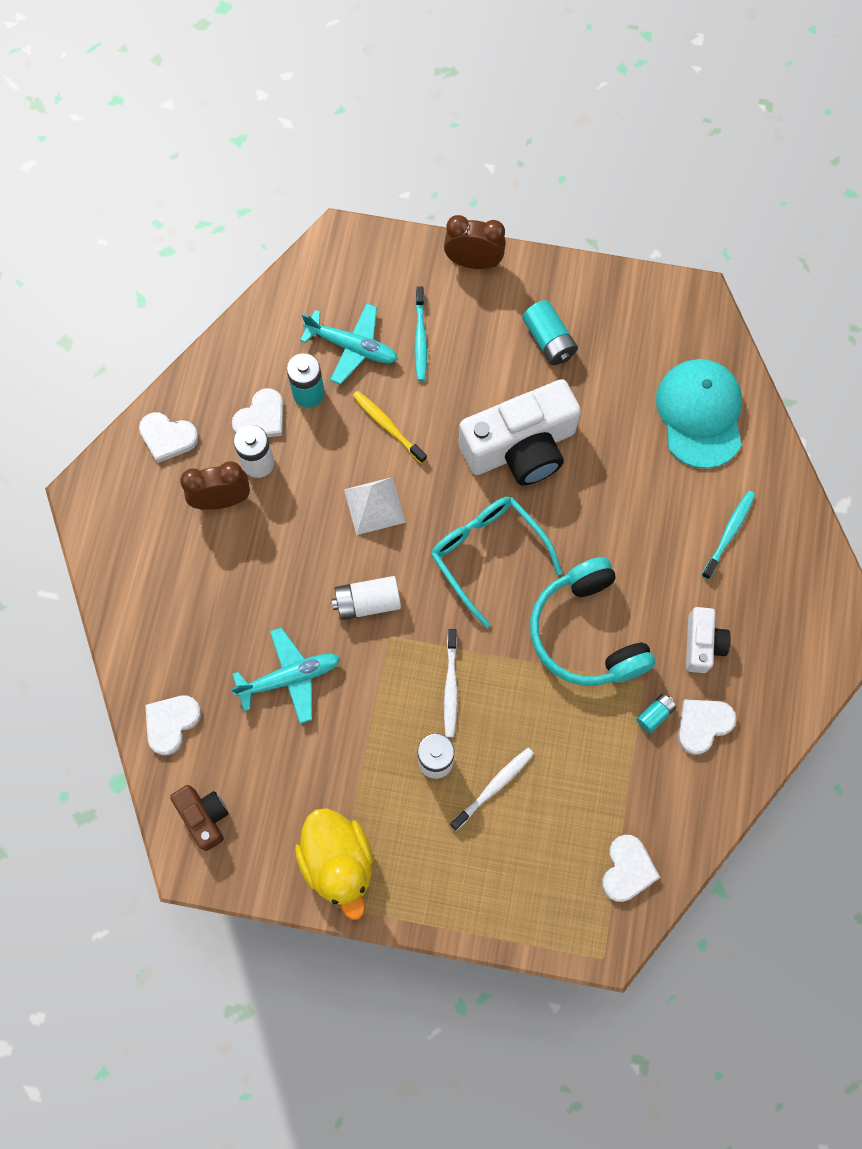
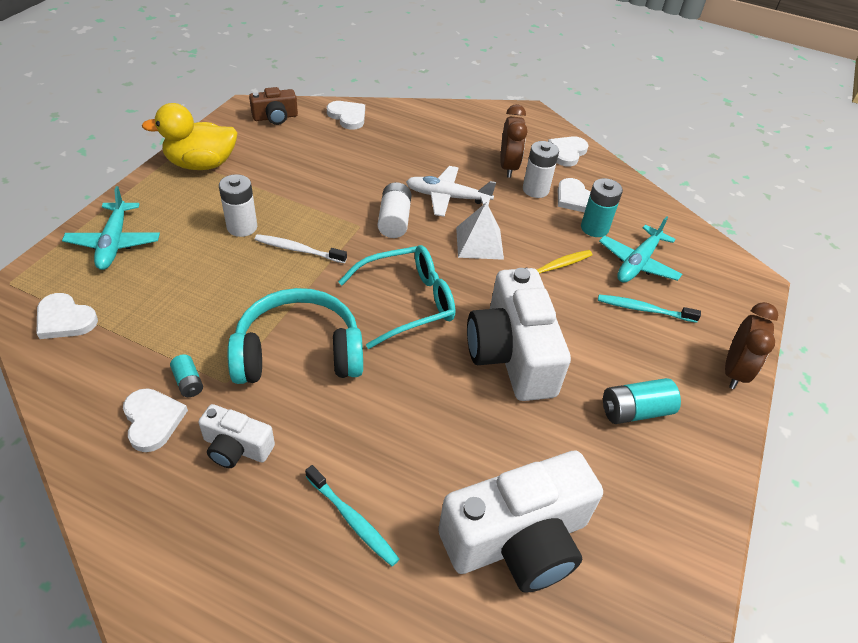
camera: 100 degrees right, 25 degrees down
(289, 678) = (352, 170): turquoise plane -> turquoise plane (114, 242)
(306, 556) = (447, 197): none -> white plane
(494, 787) = (198, 254): white toothbrush -> none
(700, 414) = (518, 539): turquoise cap -> white camera

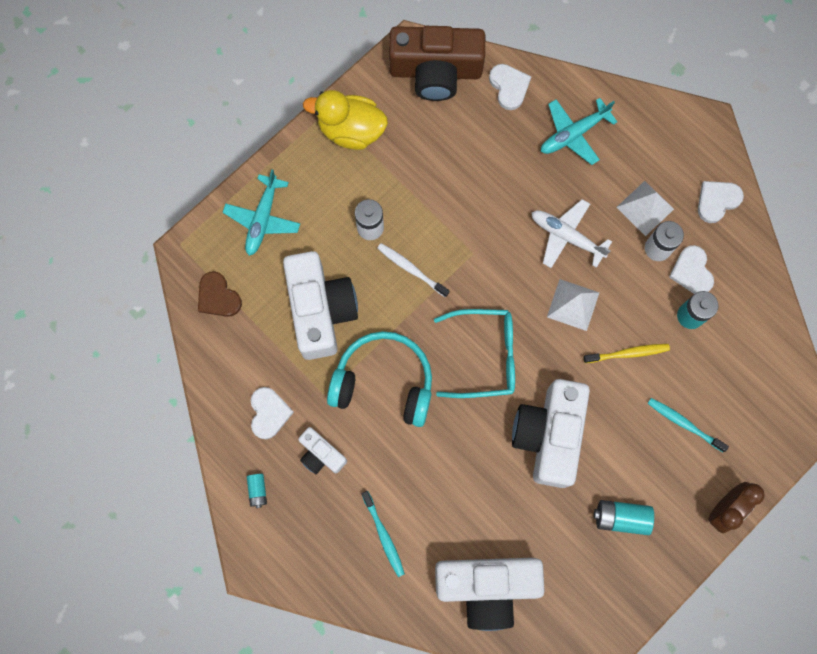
camera: 25 degrees right, 30 degrees up
(65, 319) = (218, 297): white heart -> brown heart
(188, 382) = (298, 386): turquoise battery -> turquoise battery (257, 490)
(201, 304) = (320, 310): none -> white camera
(275, 117) = (435, 71): brown camera -> brown camera, size x2.00
(394, 220) = (506, 255): white battery -> none
(508, 167) = (645, 208): brown clock -> white pyramid
(638, 263) = (708, 370): turquoise plane -> turquoise plane (574, 134)

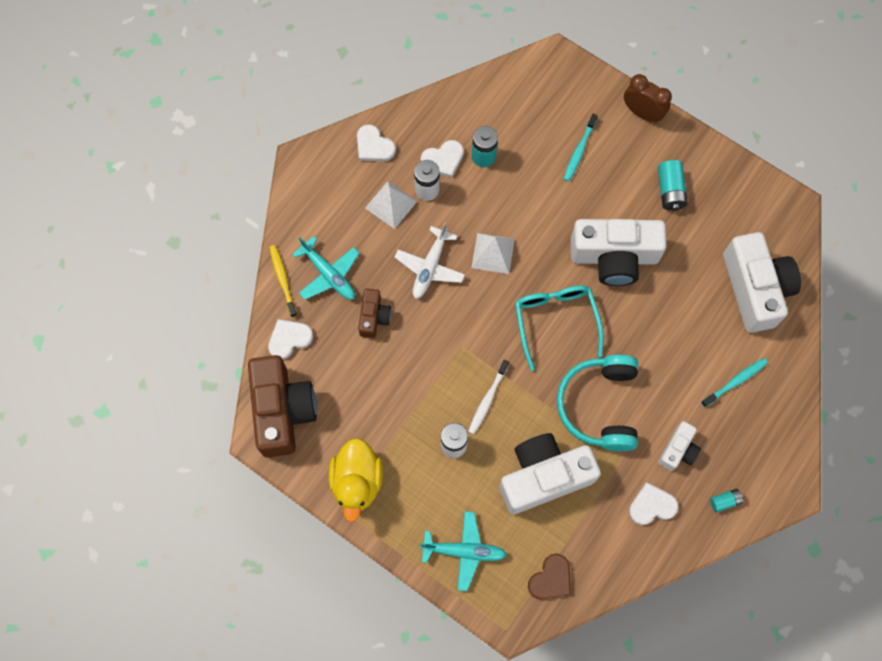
camera: 100 degrees left, 5 degrees down
(519, 171) = (374, 317): none -> brown camera
(628, 353) = (527, 202): yellow toothbrush -> yellow toothbrush (283, 279)

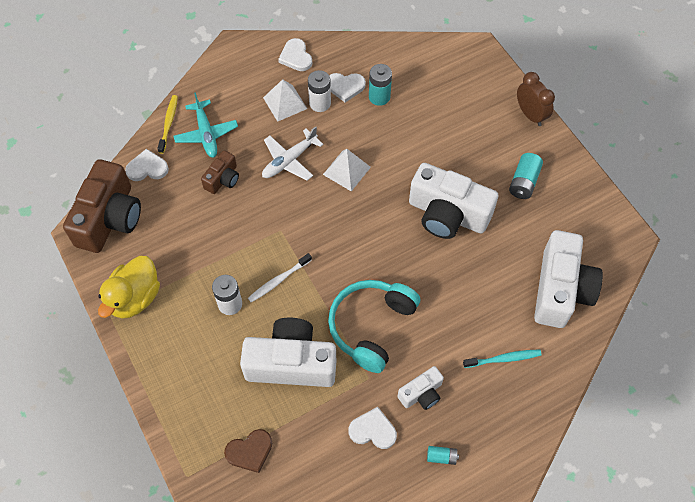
camera: 25 degrees right, 10 degrees down
(464, 551) = (189, 393): turquoise plane -> none
(556, 321) = (370, 244): turquoise glasses -> none
(579, 151) = (461, 123): turquoise toothbrush -> none

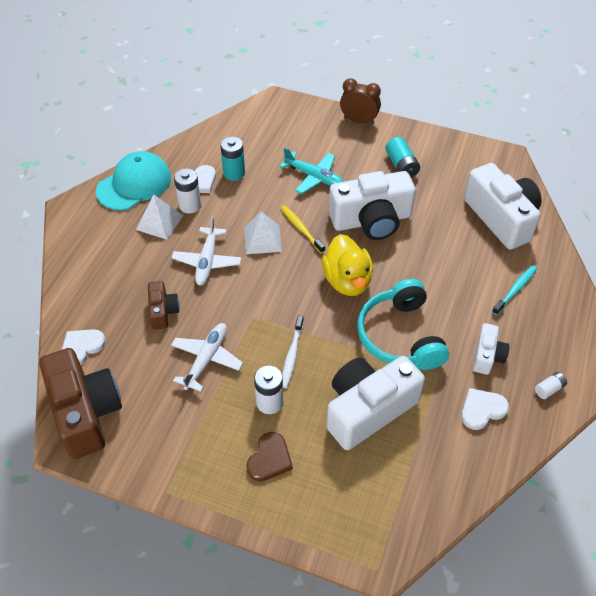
camera: 40 degrees left, 10 degrees down
(135, 298) = (177, 460): yellow duck -> yellow duck (347, 281)
(169, 123) = (67, 300): yellow toothbrush -> yellow toothbrush (301, 229)
(206, 133) = (111, 286): turquoise plane -> turquoise plane (314, 177)
(218, 239) = (206, 359): none -> white plane
(250, 451) = (407, 504): brown heart -> brown heart (269, 459)
(296, 57) = (134, 184): white heart -> turquoise cap
(441, 457) = (549, 389): turquoise battery -> white battery

